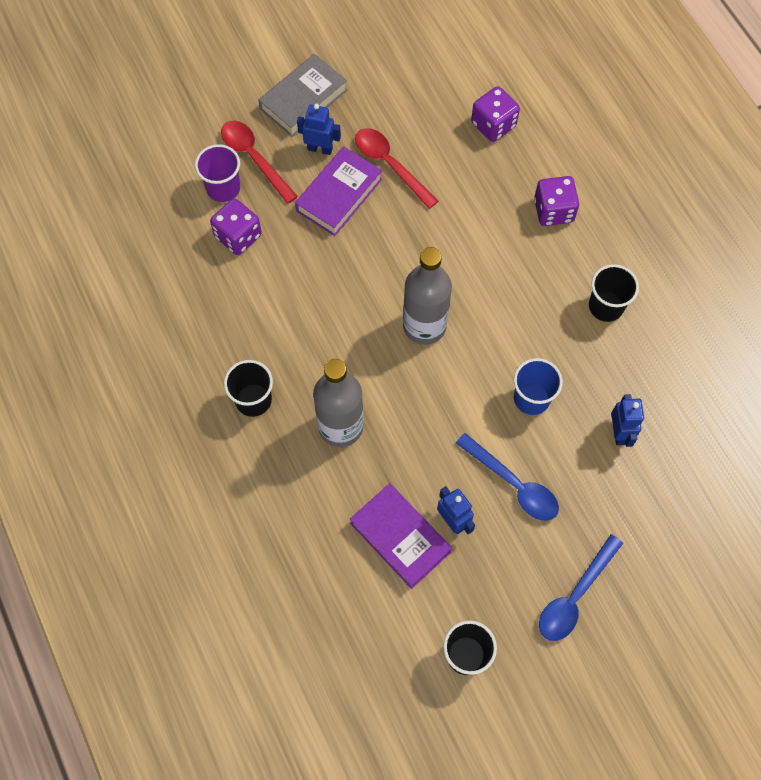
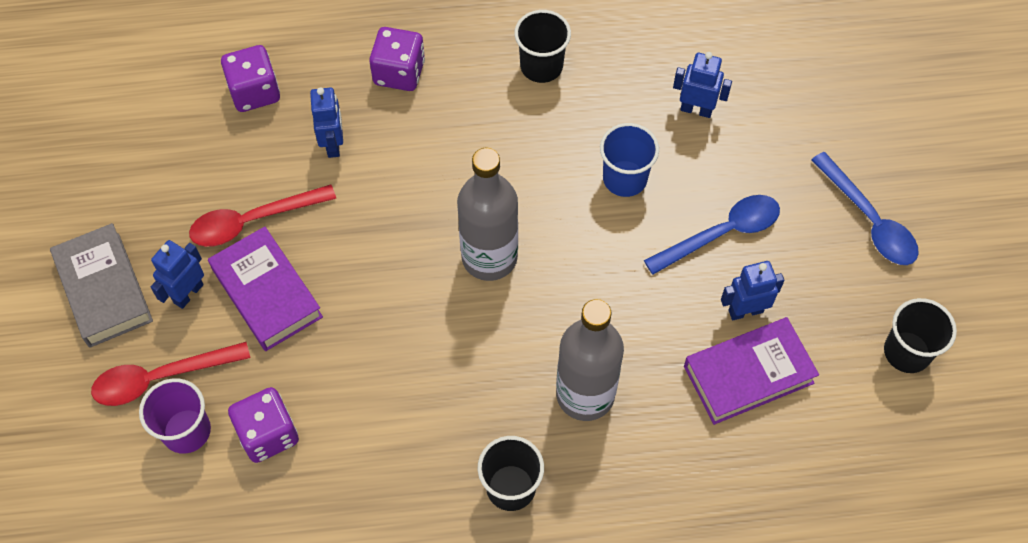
camera: 70 degrees left, 5 degrees down
(473, 190) = (333, 144): none -> blue robot

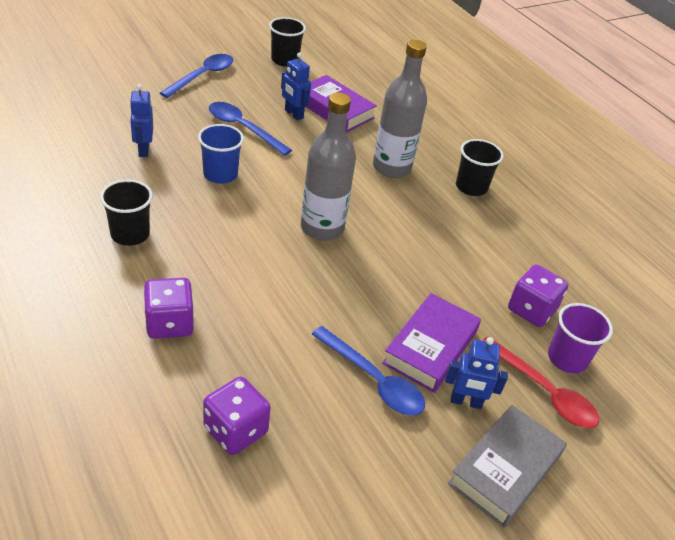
camera: 120 degrees left, 20 degrees down
(253, 221) = (373, 380): red spoon -> blue spoon
(333, 144) = (268, 348): blue robot -> none

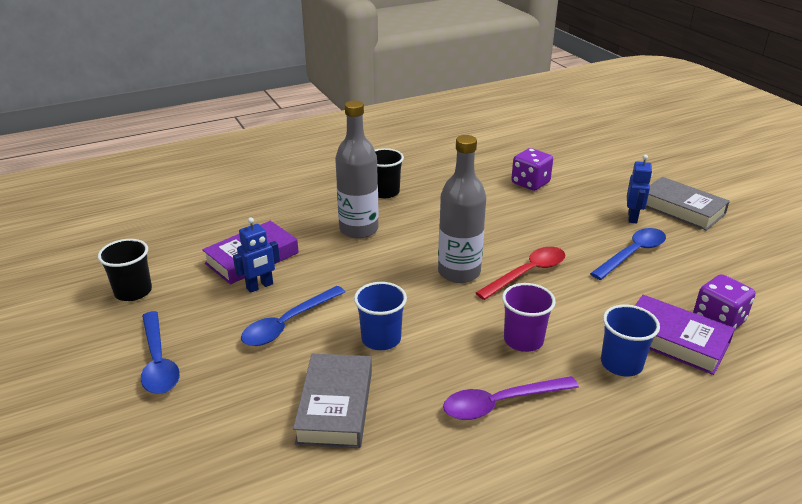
camera: 80 degrees left, 10 degrees down
(130, 234) = (501, 403): black cup -> purple spoon
(143, 150) = (335, 406): blue robot -> grey book
(169, 323) = (621, 364): purple dice -> blue cup
(203, 76) = (158, 362): blue spoon -> blue spoon turned 150 degrees counterclockwise
(430, 347) = (587, 227): purple book -> purple book (674, 340)
(543, 391) = (608, 188): red spoon -> red spoon (527, 273)
(567, 358) = (573, 176): purple cup -> purple cup (523, 340)

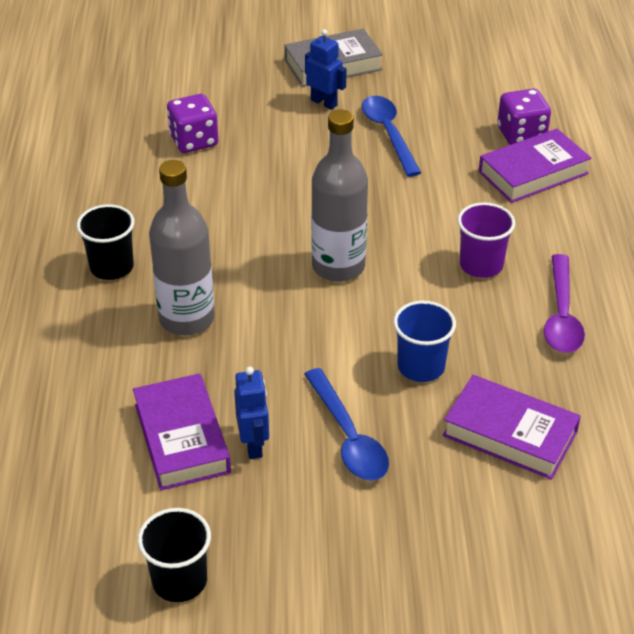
camera: 65 degrees left, 10 degrees up
(158, 362) = (354, 574): blue spoon -> none
(335, 406) = (510, 434): grey book -> purple book
(527, 273) = (374, 218): red spoon -> none
(621, 364) = (547, 218): blue cup -> none

